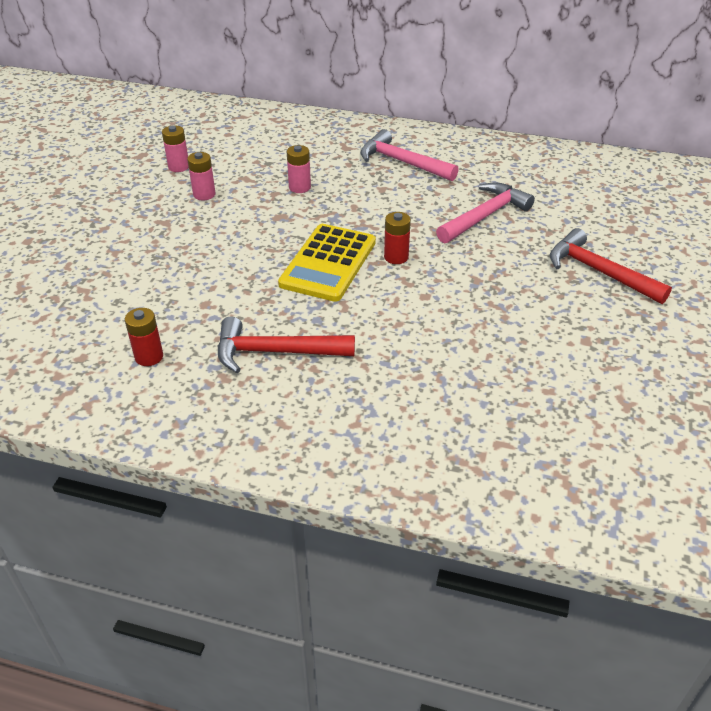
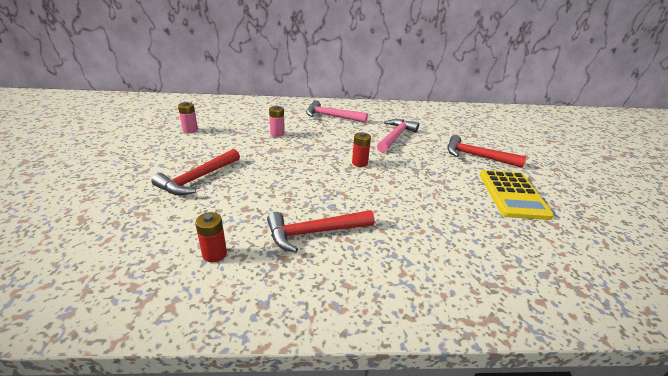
camera: 20 degrees left, 10 degrees down
(163, 251) = (198, 179): none -> red hammer
(204, 194) = (215, 143): pink battery -> none
(328, 263) = (319, 171): yellow calculator -> yellow calculator (512, 194)

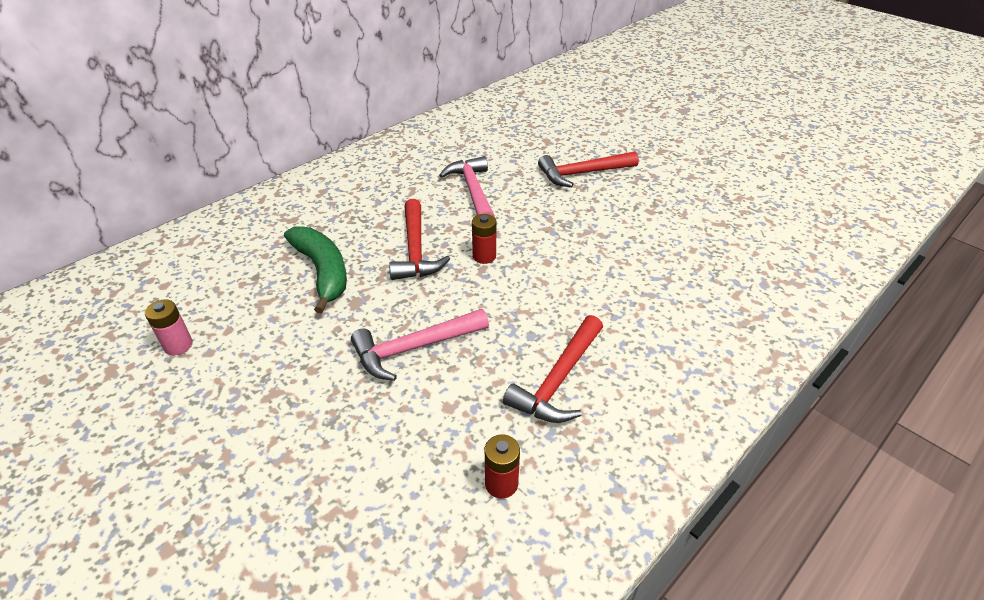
camera: 40 degrees left, 10 degrees up
(198, 179) = (326, 412): red hammer -> red hammer (415, 250)
(277, 133) = (322, 271): pink battery -> green banana
(331, 116) = (354, 199): pink hammer -> pink hammer (414, 348)
(512, 194) = (661, 208): yellow calculator -> none

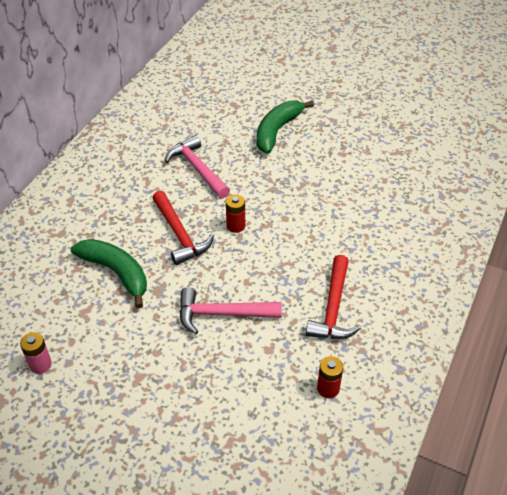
camera: 20 degrees left, 5 degrees up
(414, 348) = (222, 314): pink hammer -> pink hammer turned 45 degrees clockwise
(583, 173) = (277, 131): red hammer -> green banana

